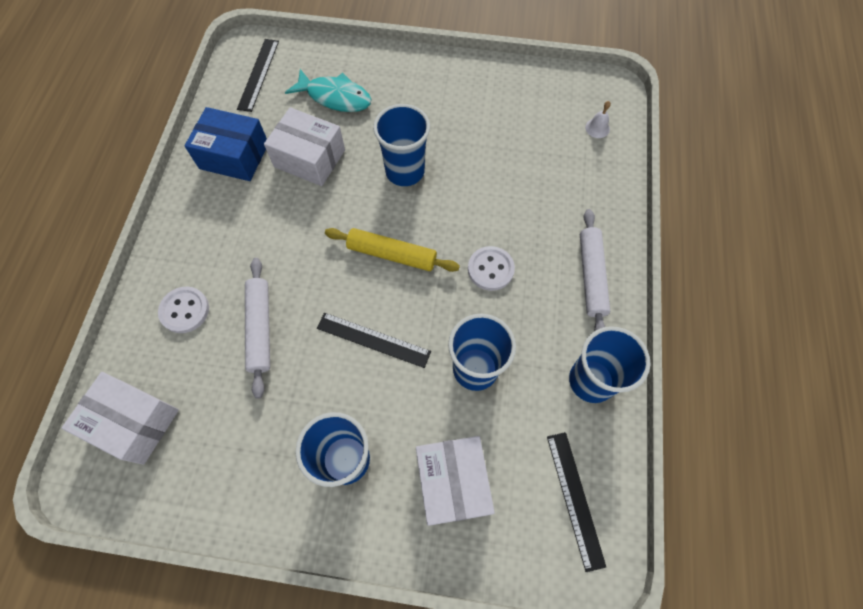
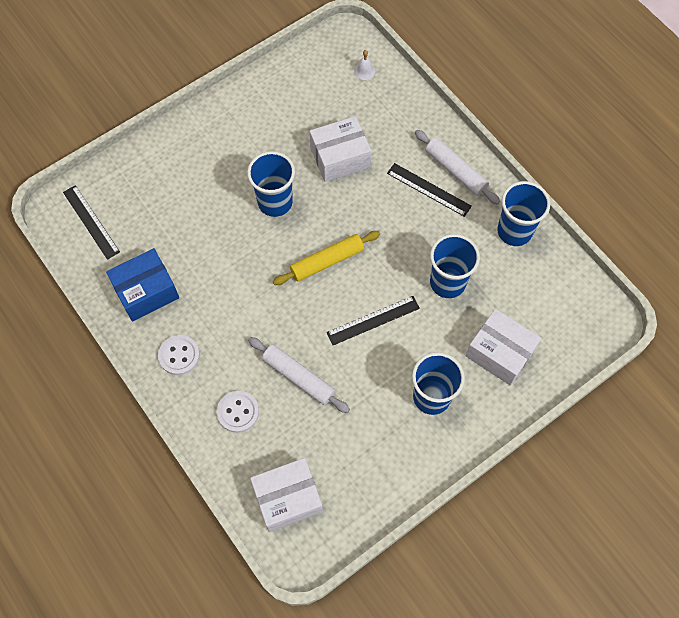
camera: 45 degrees left, 0 degrees up
(309, 158) = (201, 248): white box -> white box (340, 157)
(335, 97) = (168, 192): turquoise fish -> none
(490, 269) = (395, 217): white button -> white button (179, 355)
(575, 499) = (567, 300): black ruler -> black ruler (429, 189)

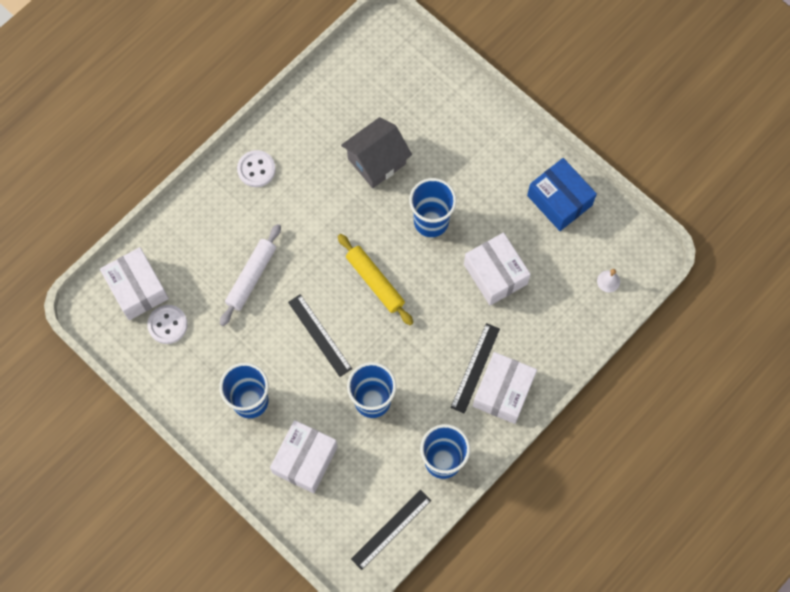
camera: 80 degrees right, 5 degrees up
(91, 222) = (378, 61): black ruler -> black ruler (391, 529)
(146, 291) = (315, 127): blue box -> blue box (559, 200)
(200, 240) = (377, 161): none -> grey house
(238, 412) = (210, 231): white button -> white button (167, 325)
(455, 171) = (503, 392): white rolling pin -> white box

